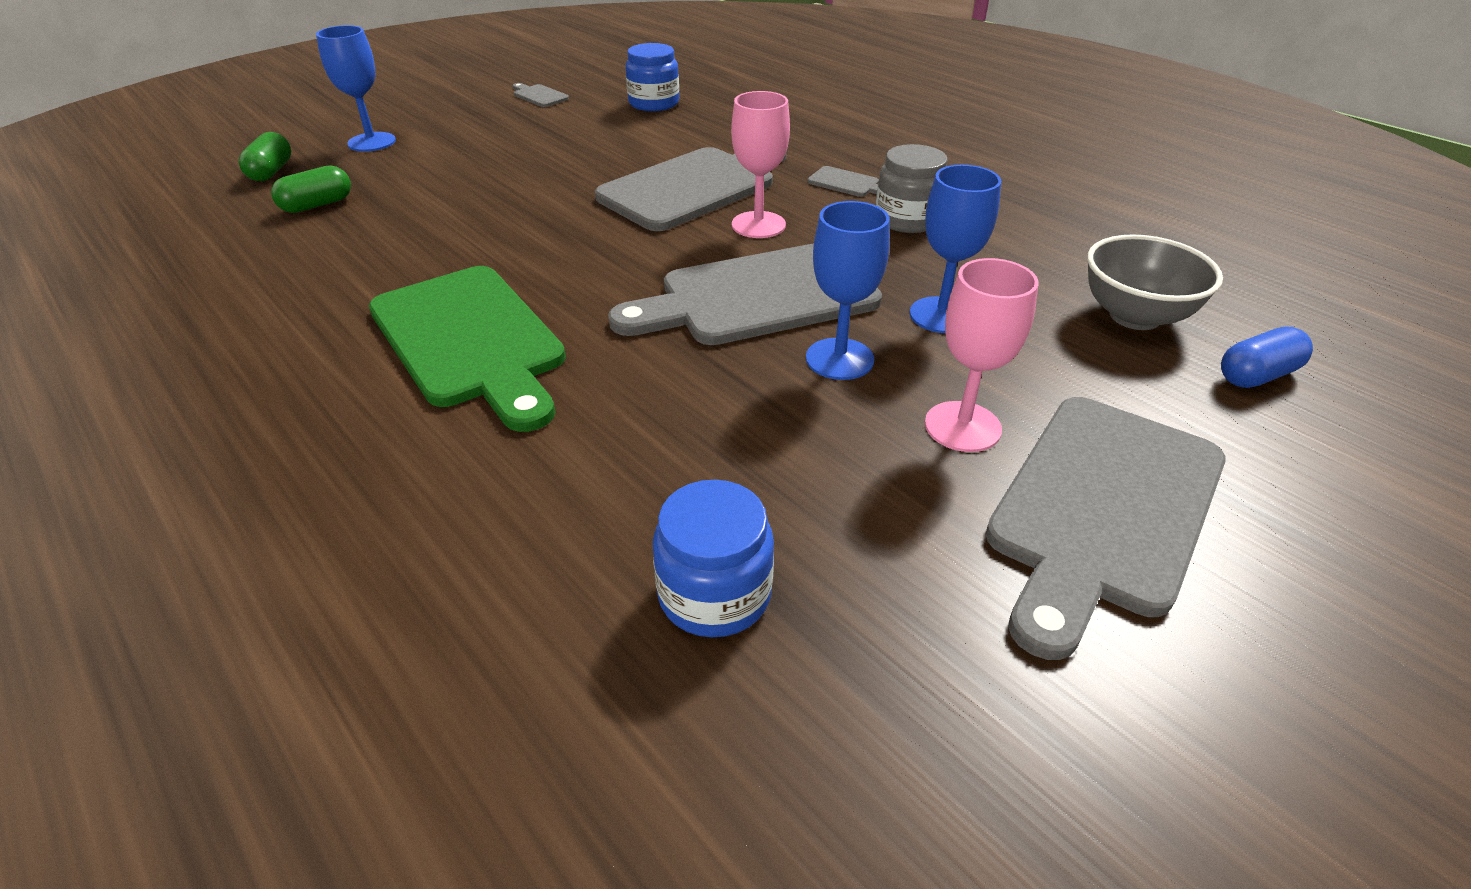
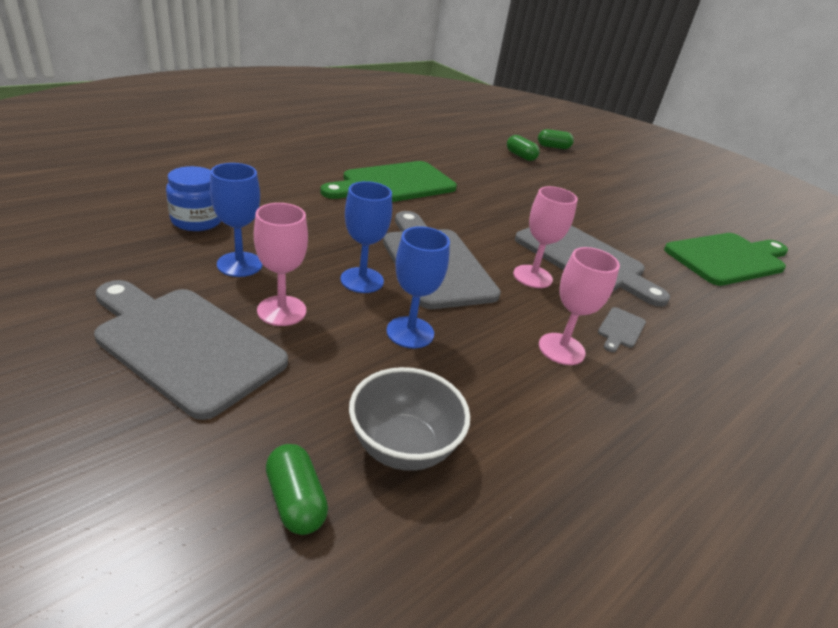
camera: 85 degrees right, 5 degrees down
(372, 142) = (600, 167): blue goblet -> blue goblet (239, 264)
(539, 96) = (706, 216): grey cutting board -> none
(654, 103) = (728, 258): blue jar -> green cutting board
(907, 219) = (561, 349): grey jar -> pink goblet
(1257, 375) = (295, 500): blue capsule -> green capsule

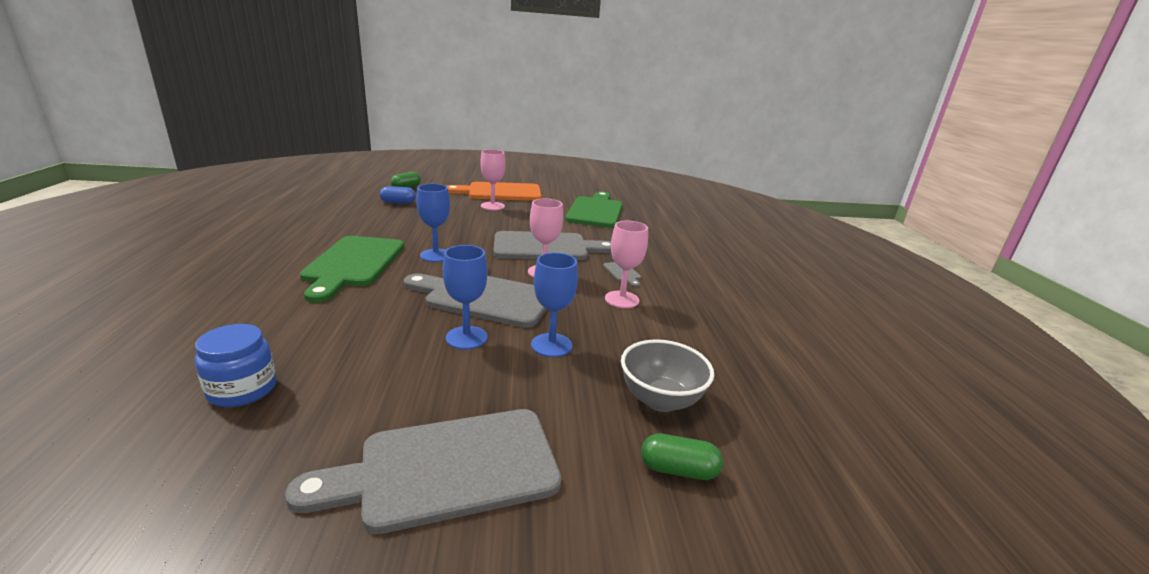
camera: 50 degrees left, 10 degrees down
(239, 264) = (362, 391): blue goblet -> blue goblet (436, 255)
(282, 311) = (460, 393): pink goblet -> pink goblet (492, 206)
(520, 156) = (398, 202): green capsule -> blue capsule
(643, 189) = (500, 192): none -> orange cutting board

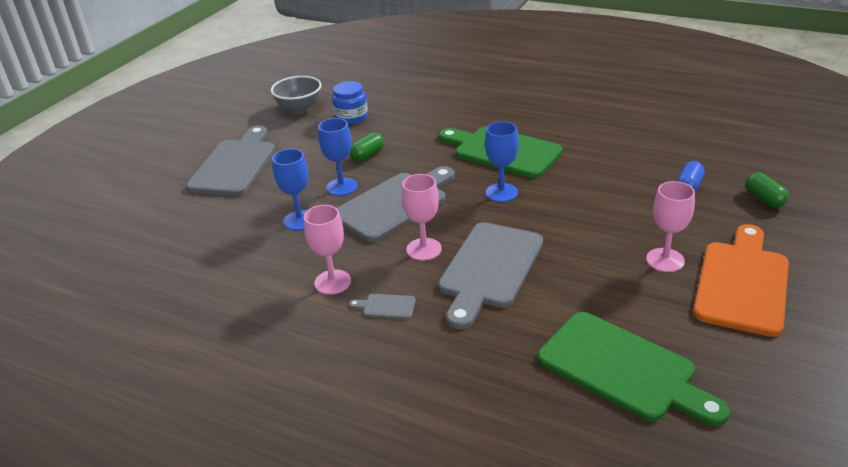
camera: 125 degrees right, 10 degrees up
(660, 400) = (200, 247): grey bowl -> grey bowl (299, 108)
(678, 470) = (152, 231): green capsule -> green capsule (367, 155)

